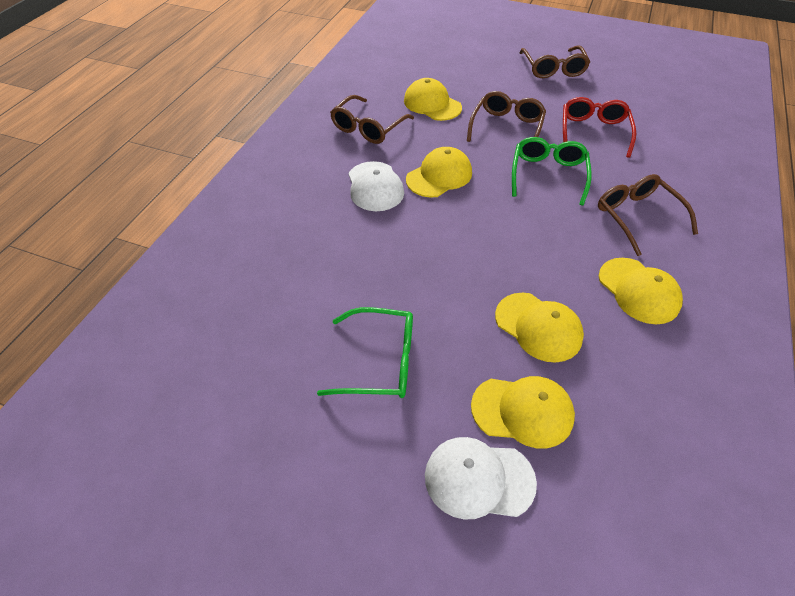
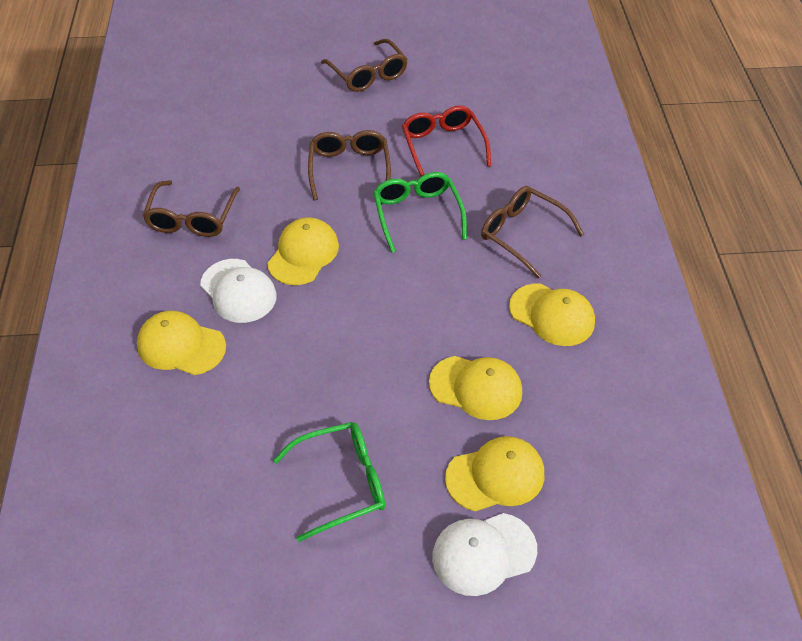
camera: 25 degrees left, 0 degrees up
(432, 104) = (252, 163): yellow cap -> yellow cap (181, 346)

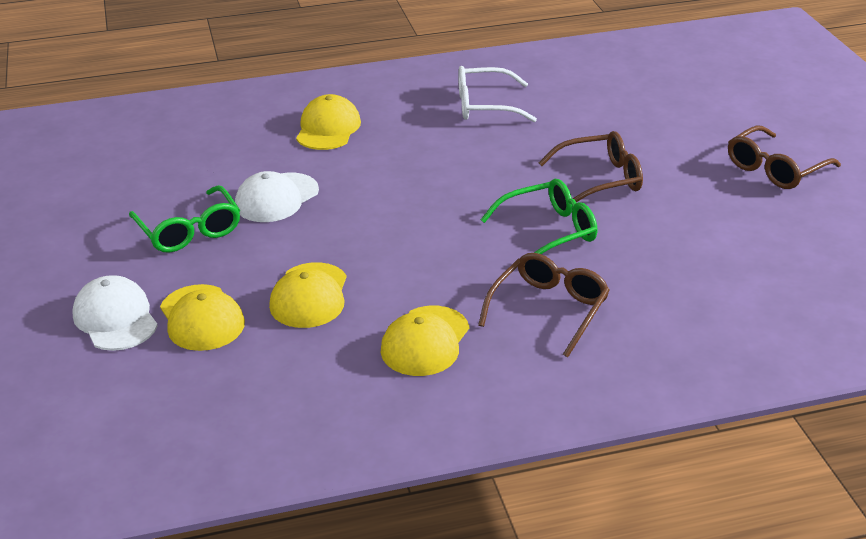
camera: 80 degrees right, 15 degrees down
(192, 218) = (485, 106): brown glasses -> white glasses
(238, 291) = (400, 144): white cap -> white cap (276, 198)
(303, 254) = (460, 171): yellow cap -> none
(443, 146) = (676, 236): red glasses -> none

